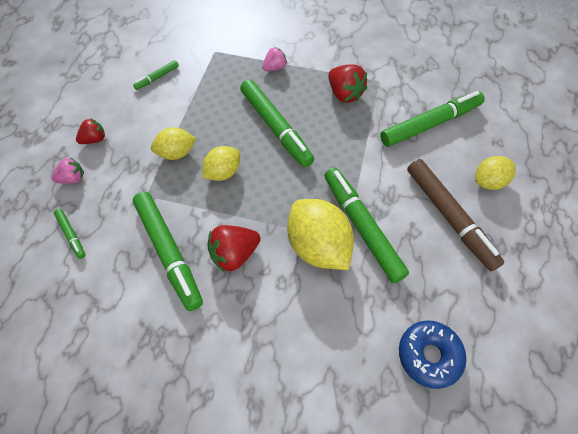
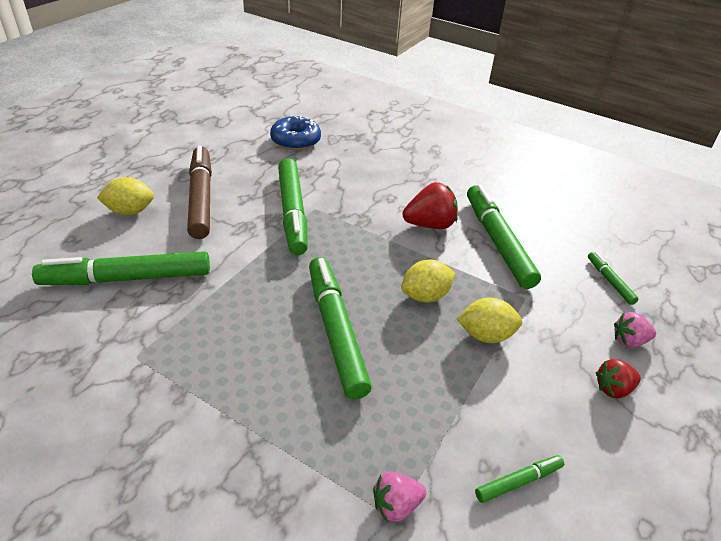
camera: 165 degrees left, 20 degrees down
(275, 68) = (290, 435): pink strawberry -> pink strawberry (396, 505)
(318, 246) = (344, 210): yellow lemon -> none
(344, 94) = (205, 351): red strawberry -> none

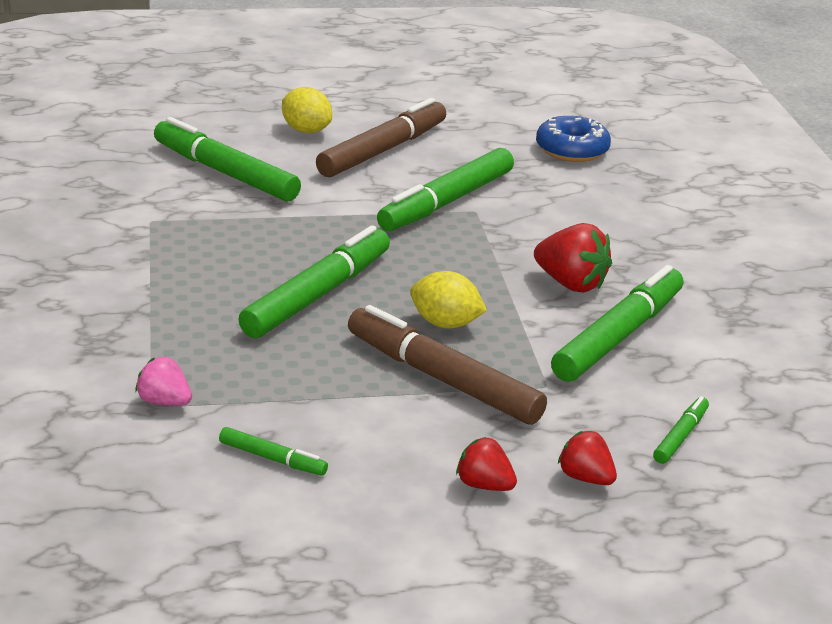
camera: 50 degrees right, 10 degrees down
(485, 335) = (443, 379): yellow lemon -> brown marker
(629, 341) = (585, 477): pink strawberry -> red strawberry

